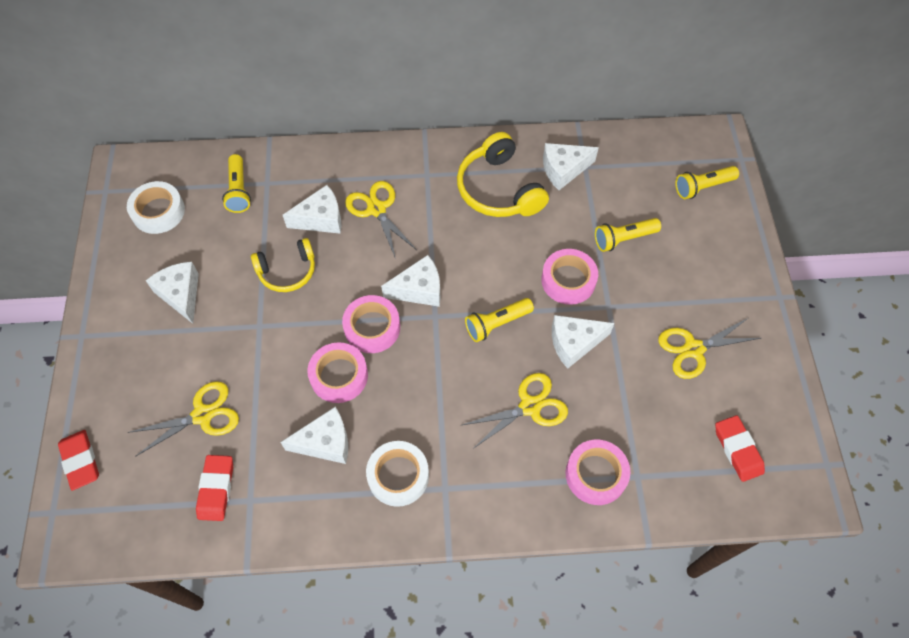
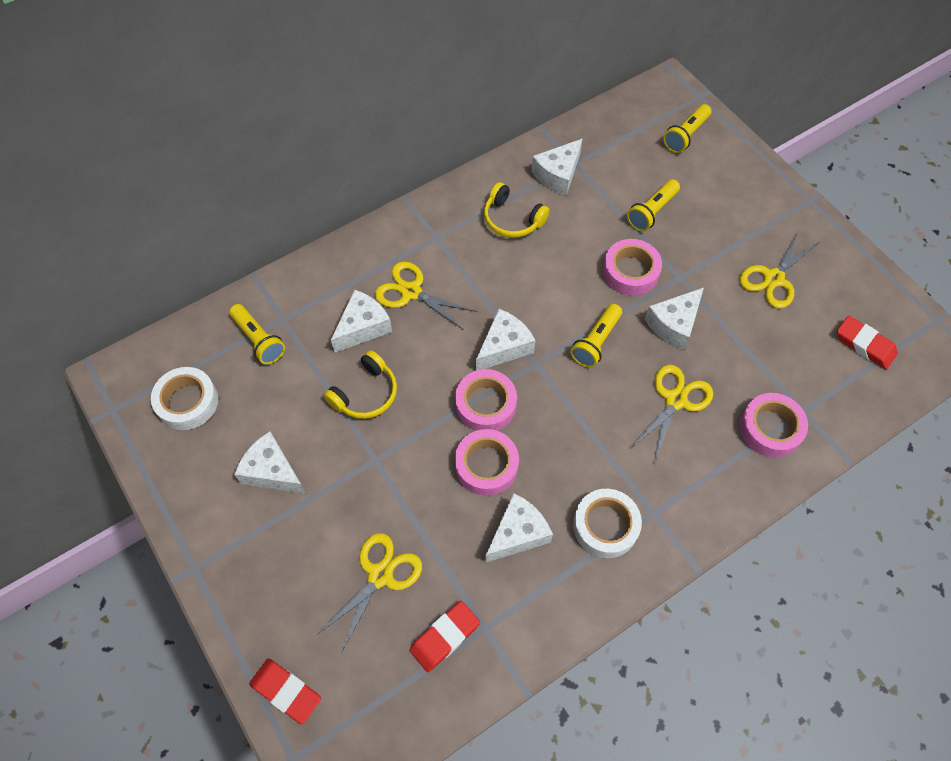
camera: 30 degrees left, 0 degrees up
(216, 489) = (445, 637): red eraser -> red eraser turned 75 degrees clockwise
(499, 189) = (512, 219): yellow headphones -> yellow headphones, size x0.65

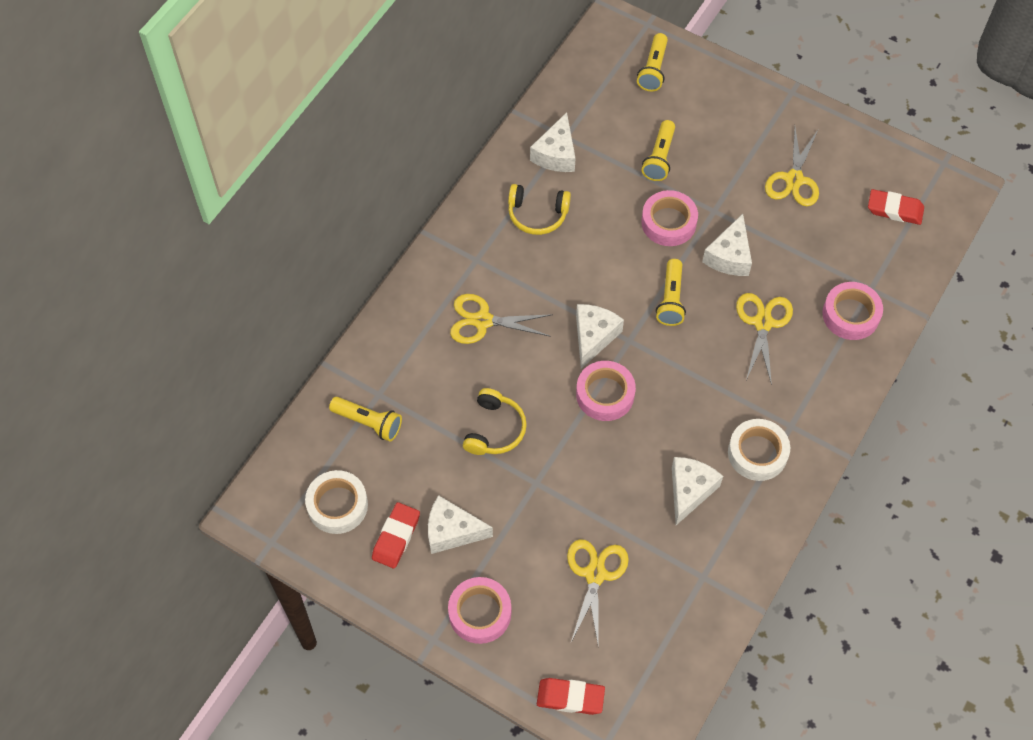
camera: 25 degrees left, 0 degrees up
(363, 327) = (457, 371): white cheese -> none
(445, 637) = (674, 598): red eraser -> red eraser (396, 537)
(486, 465) = (634, 446): pink tape -> pink tape (480, 613)

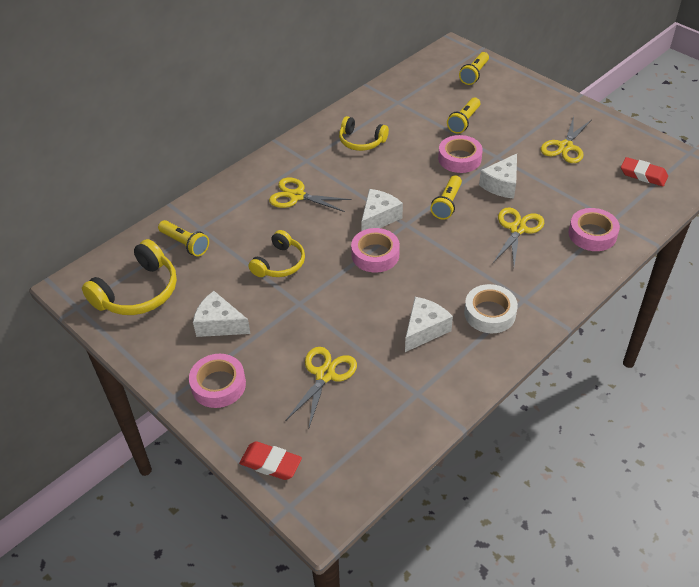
camera: 15 degrees right, 15 degrees down
(337, 505) = (138, 292): white tape -> yellow headphones
(396, 537) = (173, 320): red eraser -> none
(556, 154) = (387, 110): white cheese -> none

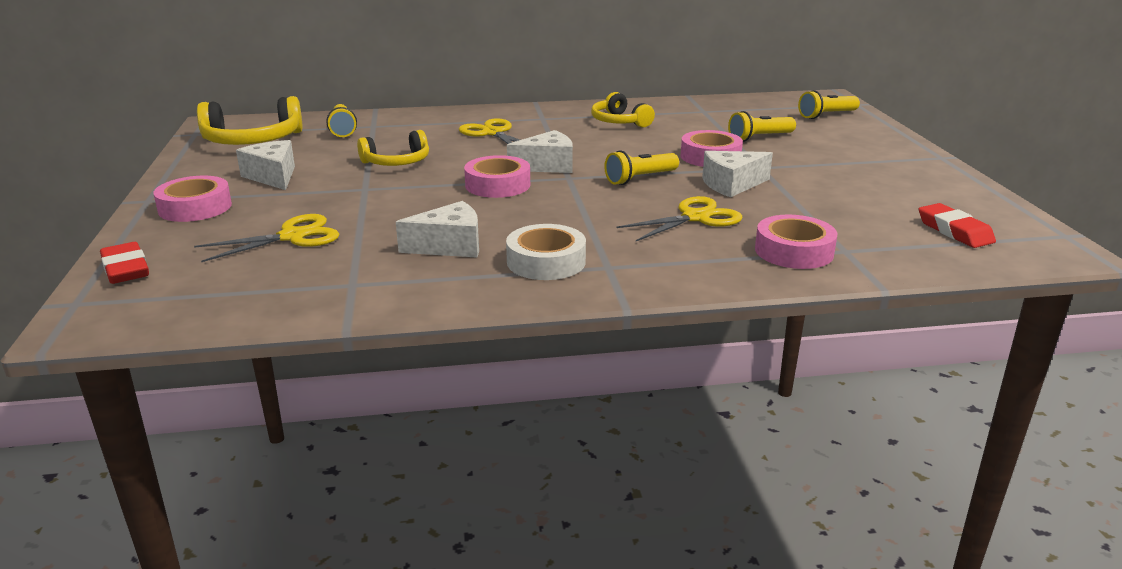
camera: 35 degrees right, 20 degrees down
(565, 147) = (866, 183): yellow scissors -> none

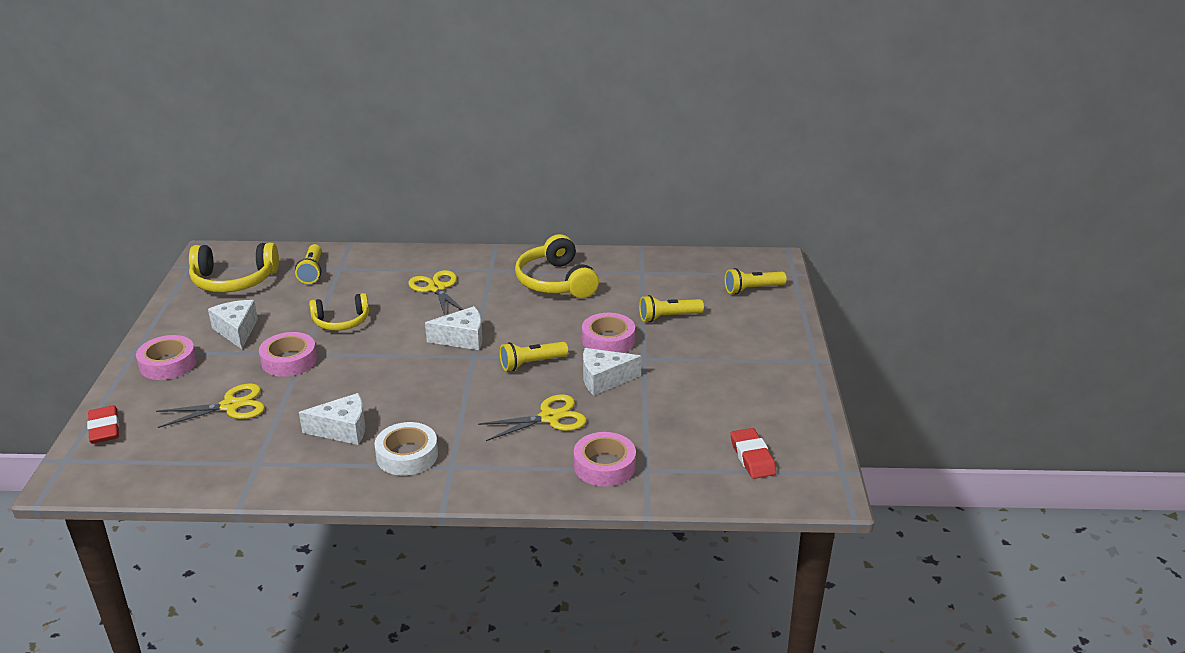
camera: 10 degrees right, 5 degrees up
(497, 185) = (410, 360): pink tape -> pink tape (289, 360)
(619, 122) = (556, 282): yellow headphones -> yellow headphones, size x1.54

